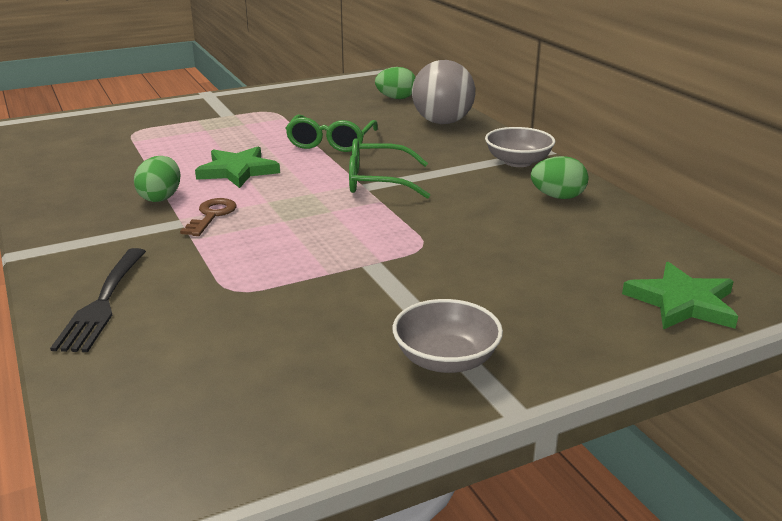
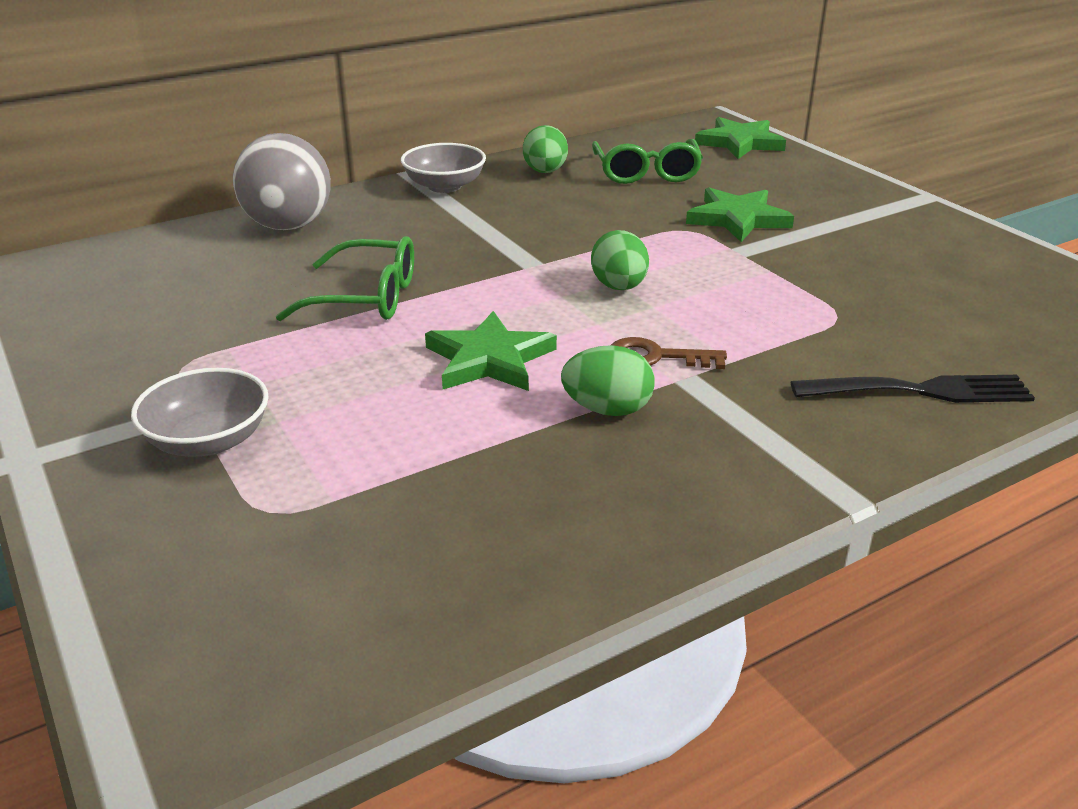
camera: 95 degrees left, 5 degrees up
(377, 181) = (517, 258): green glasses -> green glasses (646, 173)
(396, 98) = (154, 260): green egg -> green egg (619, 287)
(445, 272) = (737, 219): none -> green star
(446, 359) = (884, 217): grey bowl -> grey bowl (208, 441)

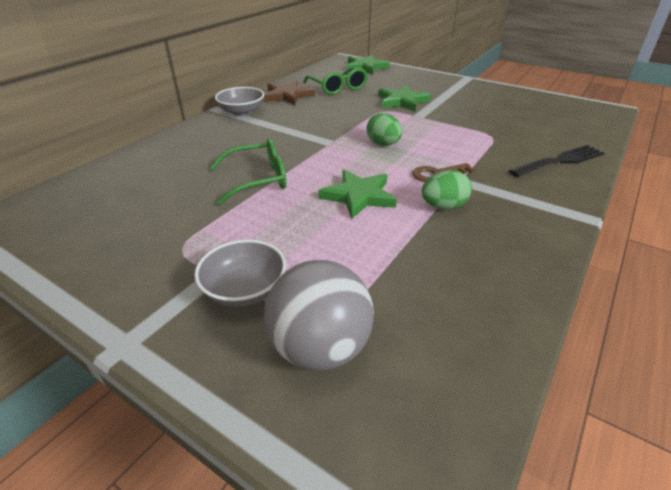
camera: 25 degrees left, 5 degrees up
(288, 226) = (171, 150): grey ball -> grey ball (320, 348)
(545, 172) = (288, 95): green egg -> brown star

